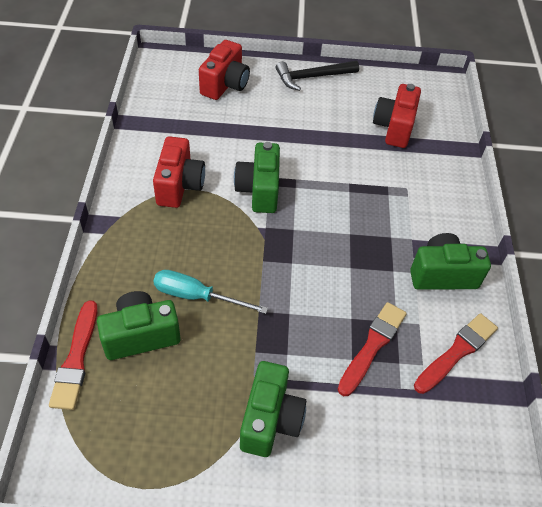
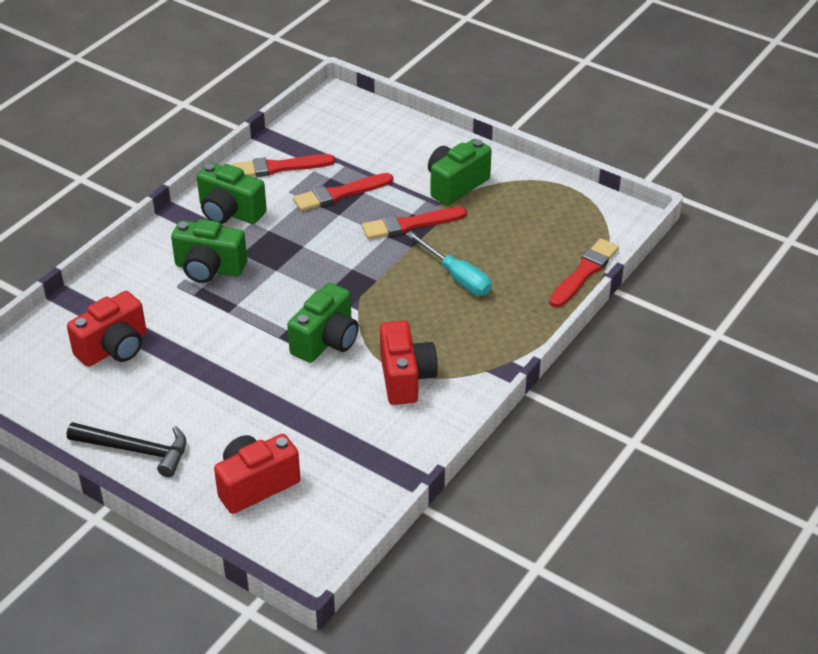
camera: 145 degrees left, 10 degrees down
(141, 335) = (522, 268): green camera -> green camera (209, 268)
(179, 185) = (405, 378): red camera -> red camera turned 135 degrees clockwise
(278, 339) = (410, 224): none -> red brush

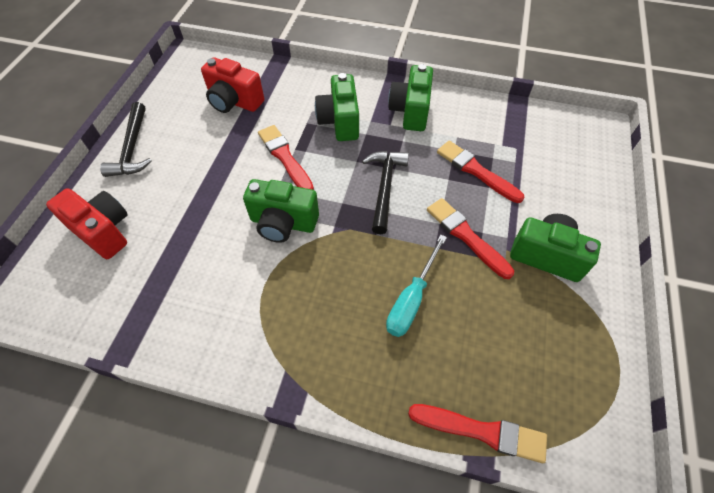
camera: 70 degrees right, 15 degrees up
(279, 167) = (483, 121): red brush -> red brush (285, 157)
(323, 260) = (384, 188): none -> black hammer
(405, 378) = (254, 299): red camera -> none

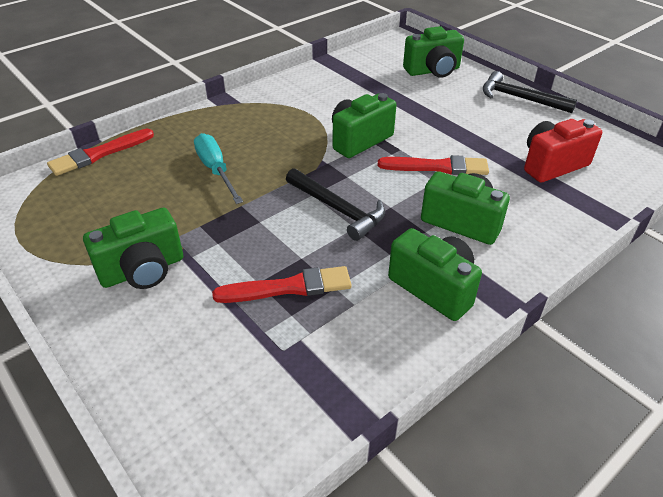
camera: 125 degrees right, 15 degrees down
(103, 231) = (433, 71): red camera -> green camera
(466, 236) = (227, 230): red brush -> none

